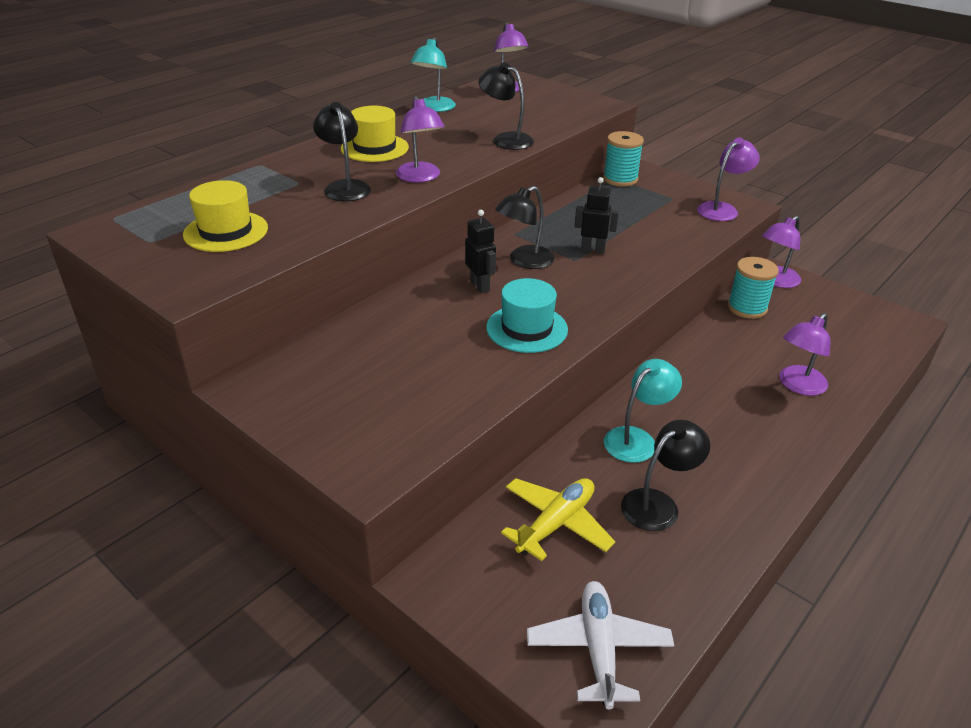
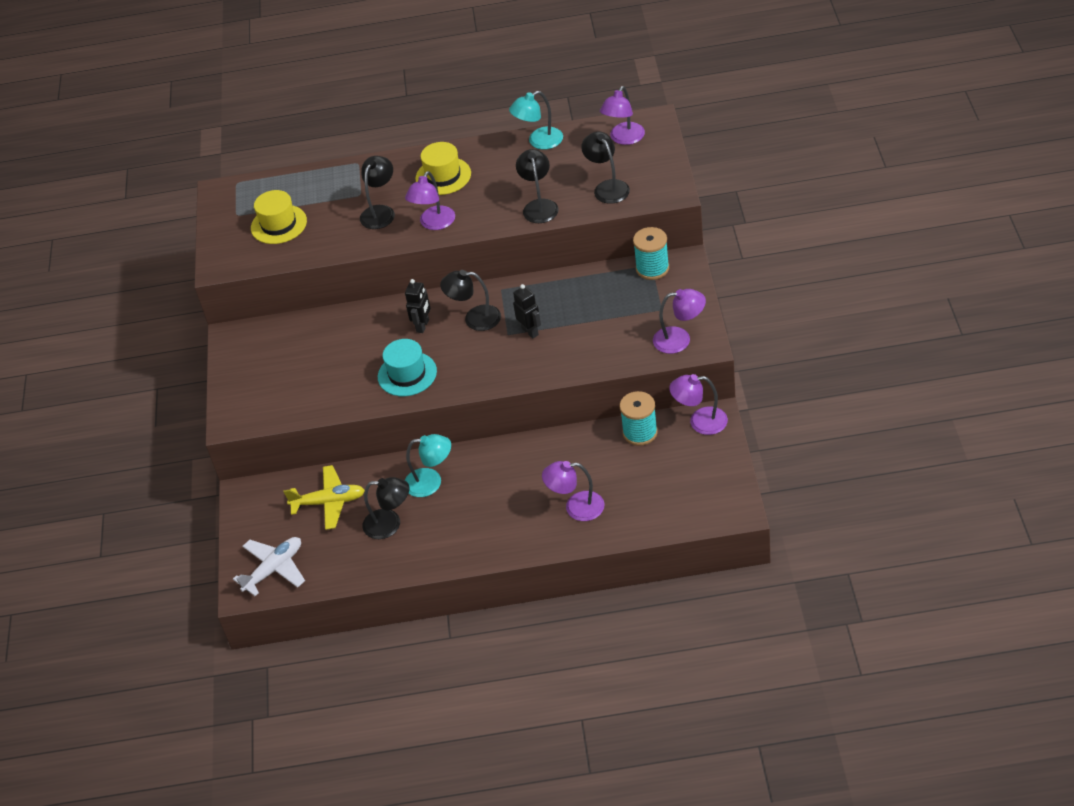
camera: 50 degrees right, 10 degrees up
(545, 115) = (607, 187): none -> black lamp

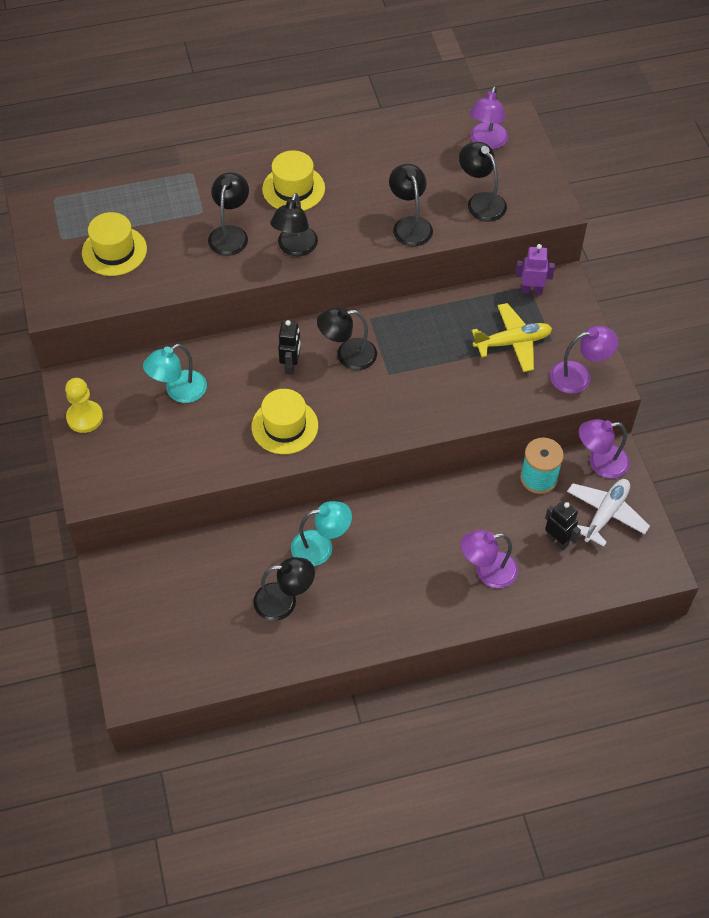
camera: 15 degrees left, 10 degrees up
(237, 363) = (85, 417): none -> yellow pawn
(274, 569) = (161, 664): white plane -> white plane (606, 514)
(329, 502) = (209, 577): yellow plane -> yellow plane (512, 342)
(407, 374) = (284, 426): turquoise hat -> yellow hat
(434, 223) = (295, 248): purple lamp -> black lamp
(530, 331) = (413, 370): black robot -> black robot (557, 541)
(539, 142) = (393, 146): turquoise lamp -> turquoise lamp (178, 391)
(652, 268) = (531, 290): turquoise spool -> purple robot

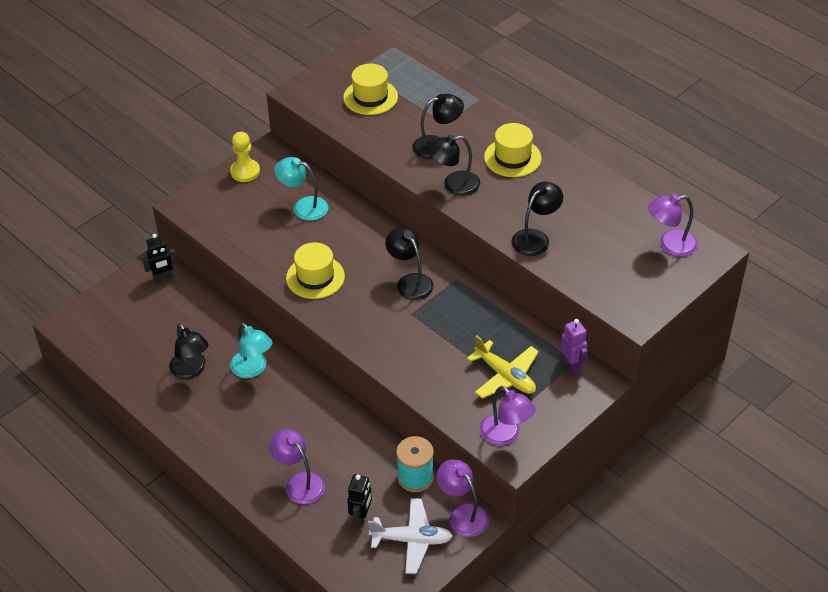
camera: 60 degrees right, 10 degrees down
(291, 366) = (374, 255): black robot -> black robot (163, 278)
(481, 201) = (600, 269): black lamp -> none

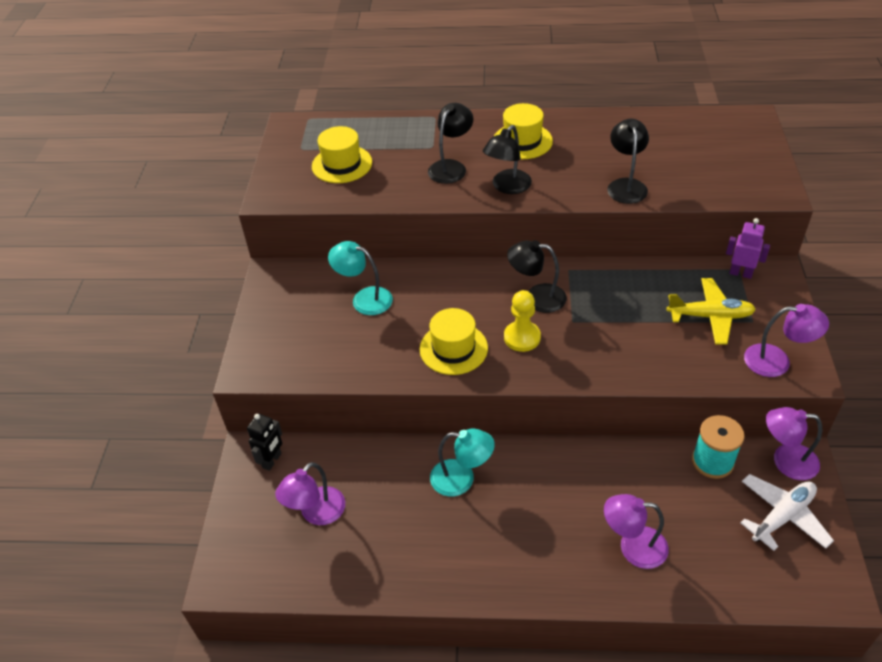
camera: 40 degrees left, 0 degrees up
(191, 370) = (406, 525): black lamp -> none
(245, 172) = (270, 304): yellow pawn -> yellow pawn (522, 337)
(303, 207) = (364, 298): turquoise lamp -> turquoise lamp turned 45 degrees clockwise
(361, 517) = (720, 532): black robot -> none
(670, 245) = (720, 131): purple lamp -> purple lamp (316, 513)

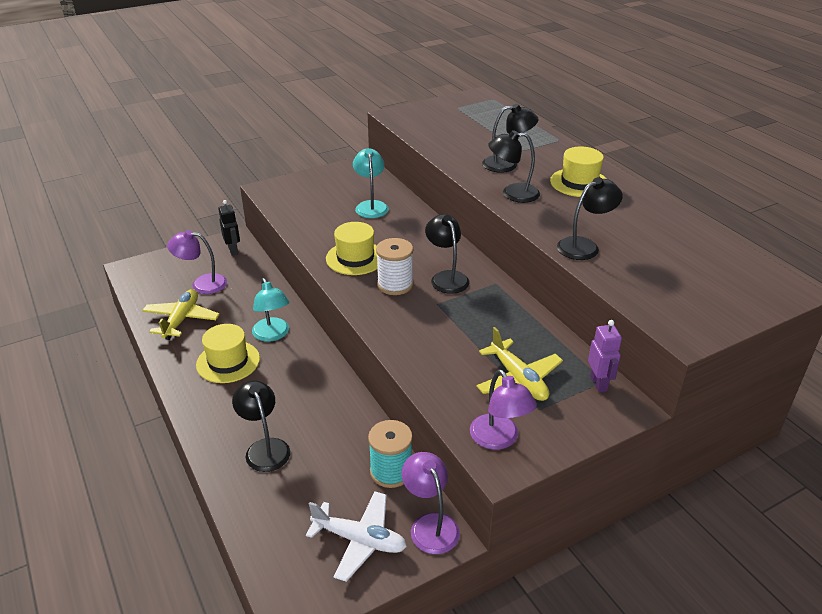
camera: 55 degrees right, 10 degrees down
(272, 460) = (233, 250): black robot -> black robot turned 105 degrees counterclockwise
(342, 164) = (458, 126): yellow hat -> yellow hat (228, 361)
(373, 555) = (181, 319): none -> yellow plane
(522, 337) = (395, 285): yellow pawn -> white spool
(633, 547) = (265, 448): purple lamp -> black lamp

